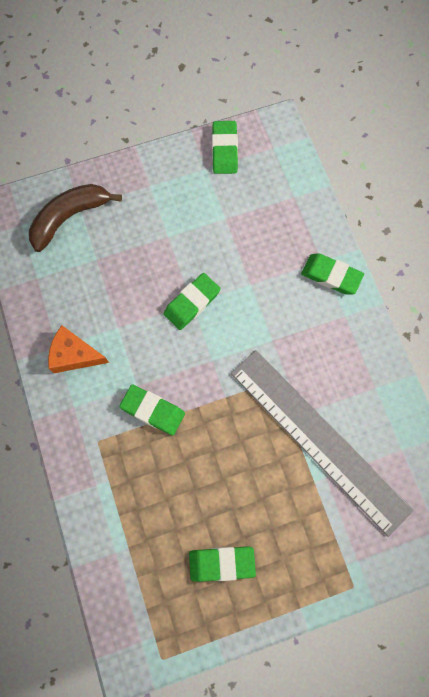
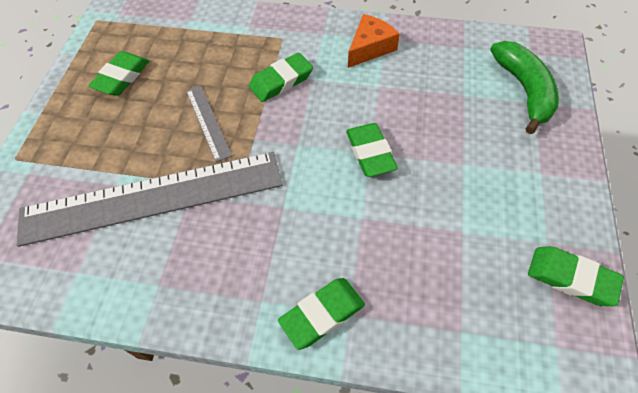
camera: 120 degrees right, 15 degrees down
(69, 217) = (524, 90): brown banana -> green banana
(229, 445) = (208, 122): none -> grey ruler

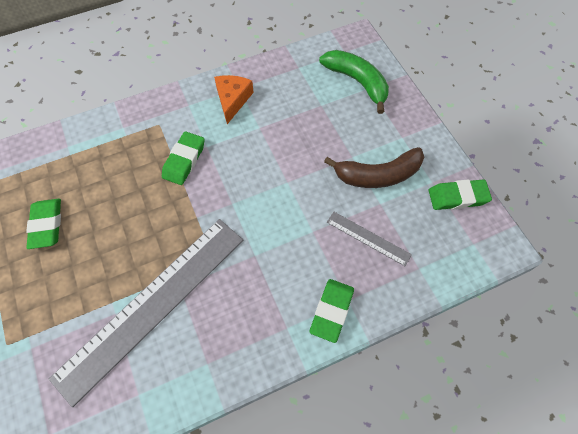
camera: 35 degrees left, 5 degrees up
(208, 122) = (151, 223): grey ruler -> grey ruler (368, 238)
(370, 153) = (287, 182): green eraser -> none
(481, 199) = (378, 175): none -> brown banana

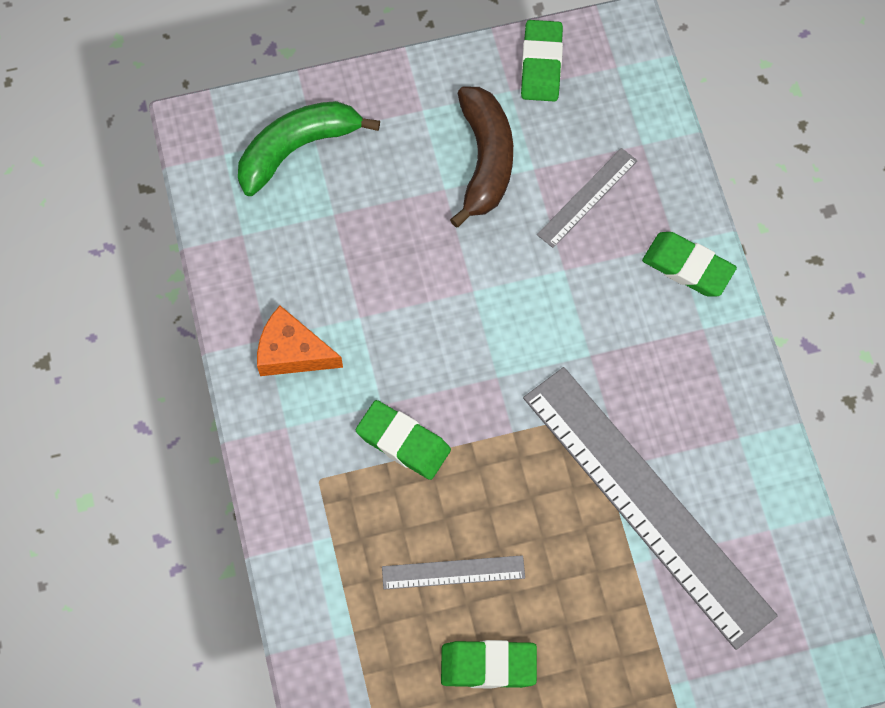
camera: 80 degrees left, 5 degrees up
(105, 198) = (453, 572): none -> grey ruler

